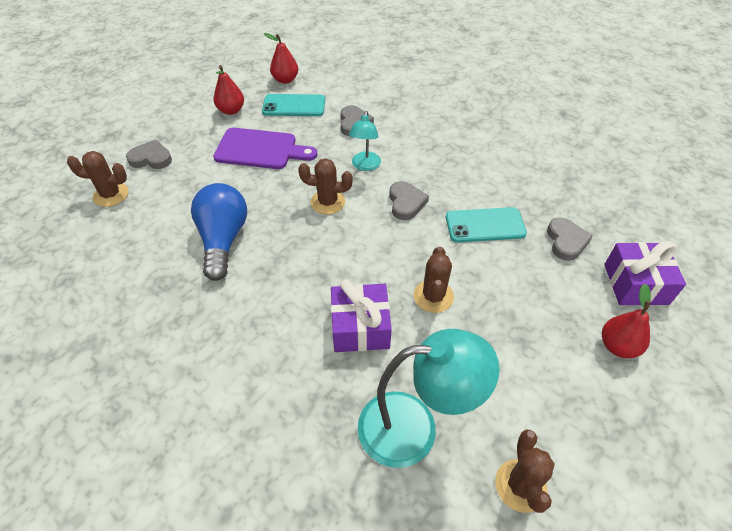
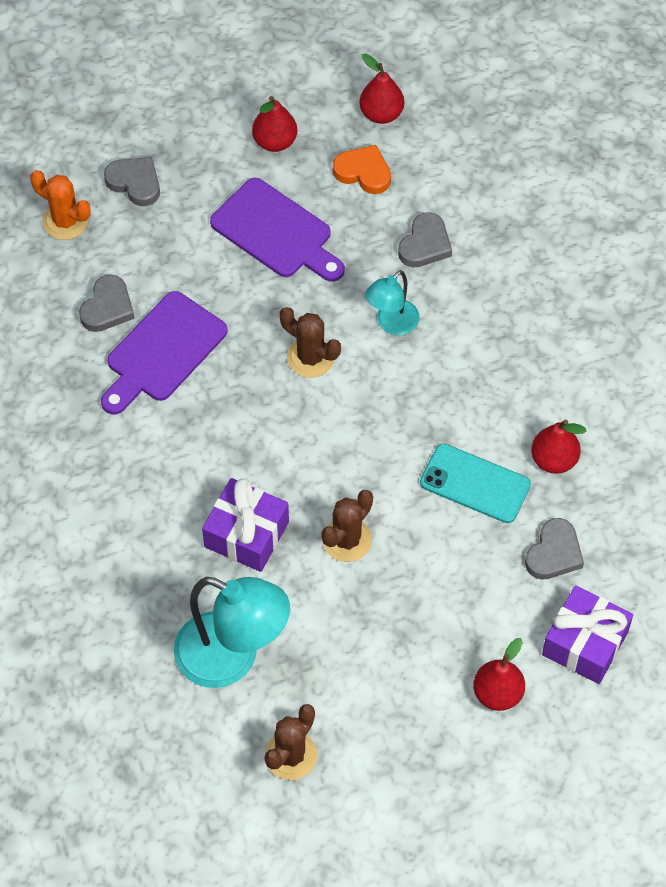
camera: 30 degrees right, 10 degrees up
(111, 195) = (65, 221): brown cactus -> orange cactus
(223, 239) = (162, 351): blue light bulb -> purple cutting board
(294, 106) = (363, 172): turquoise phone -> orange heart
(406, 203) = (403, 405): grey heart -> grey heart (107, 307)
(517, 193) = (554, 460): none -> red pear

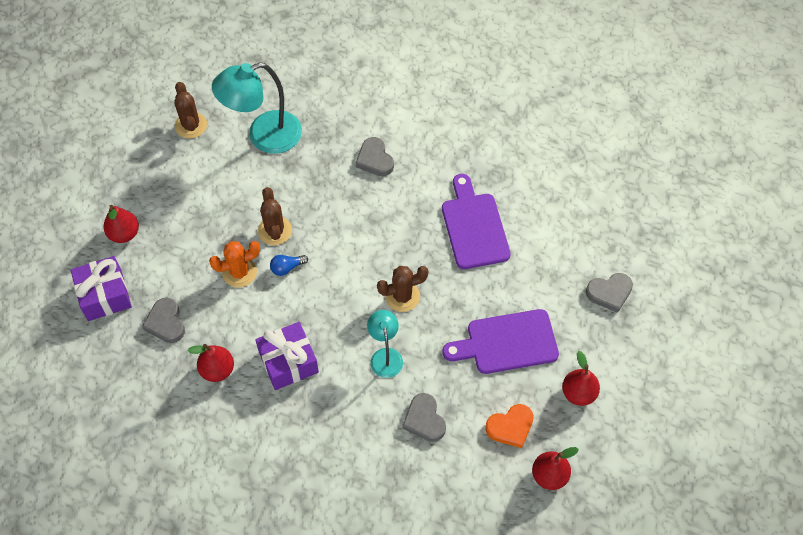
camera: 130 degrees right, 0 degrees up
(65, 221) = (610, 239): orange cactus -> orange cactus (239, 272)
(107, 307) = (528, 220): grey heart -> grey heart (375, 159)
(246, 534) = (324, 188): purple gift -> purple gift (288, 362)
(380, 490) = (287, 268): none -> blue light bulb
(475, 484) = (244, 317): turquoise phone -> none

